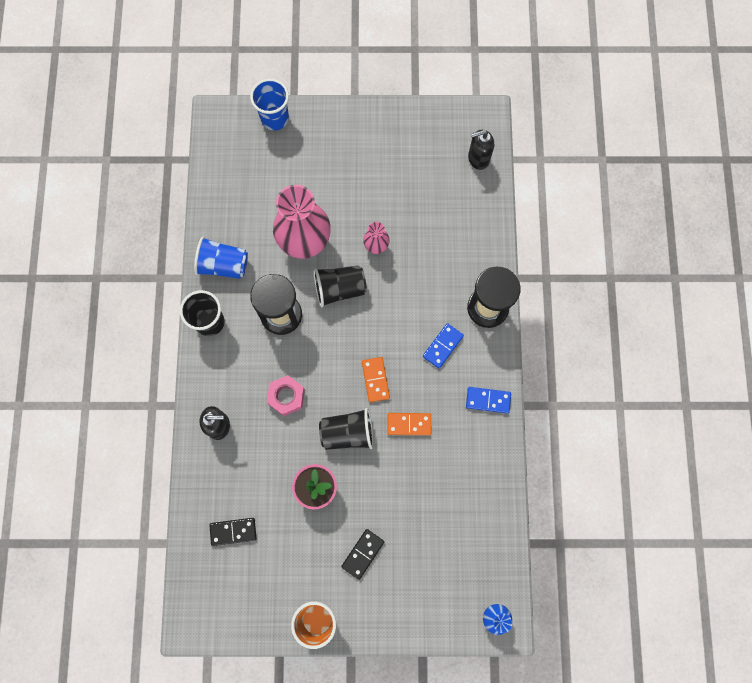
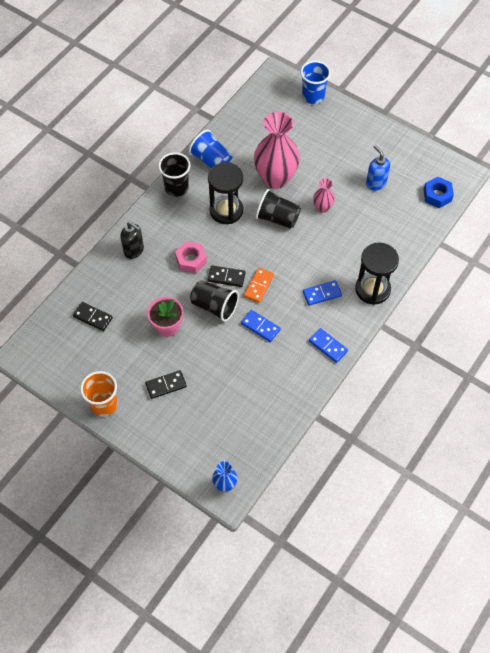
camera: 35 degrees right, 15 degrees down
(336, 391) = (226, 277): none -> black domino
(409, 183) = (375, 183): none -> blue soap dispenser
(409, 424) = (260, 327): orange domino -> blue domino
(478, 158) = (437, 195): black soap dispenser -> blue nut

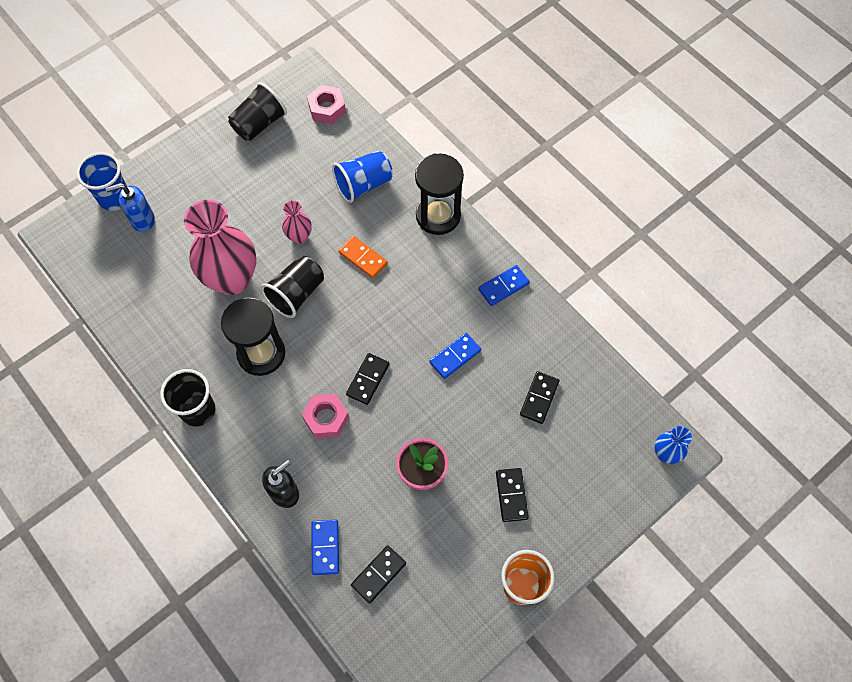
camera: 75 degrees left, 5 degrees up
(211, 161) = (169, 352): blue cup -> blue cup (363, 185)
(214, 306) = (408, 405): black cup -> black cup (259, 124)
(244, 389) = (539, 398): none -> black domino
(258, 286) = (394, 343): orange domino -> orange domino (363, 258)
(322, 294) = (427, 273): blue domino -> blue domino (325, 547)
(375, 183) = (284, 167): blue soap dispenser -> blue soap dispenser (142, 220)
(437, 195) = (327, 109): blue nut -> pink nut

